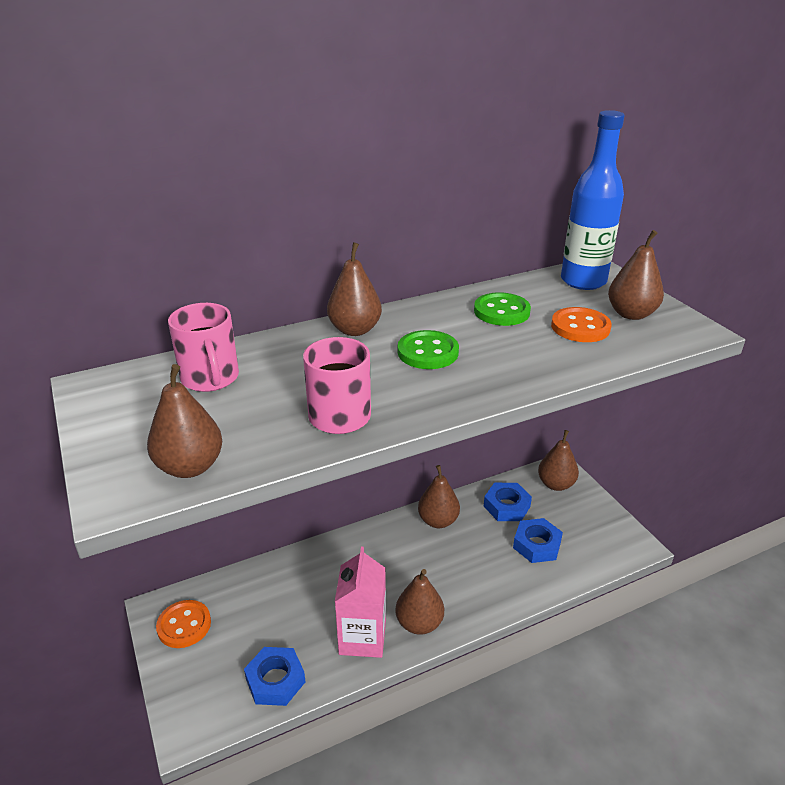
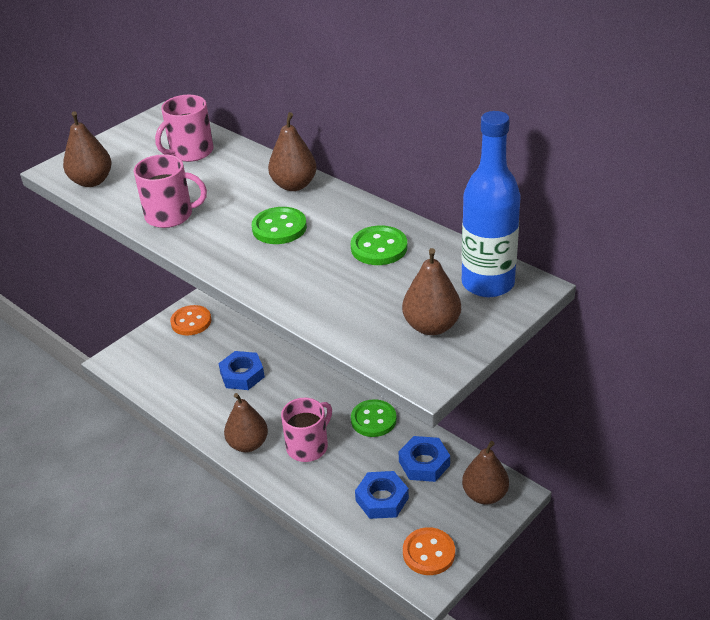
camera: 70 degrees right, 5 degrees up
(275, 680) = (164, 385): blue nut -> blue nut (242, 375)
(362, 638) = (219, 416): pink carton -> none
(438, 521) = (373, 420): brown pear -> green button
(447, 576) = (308, 446): none -> pink mug
(580, 327) = (379, 298): orange button -> orange button (428, 553)

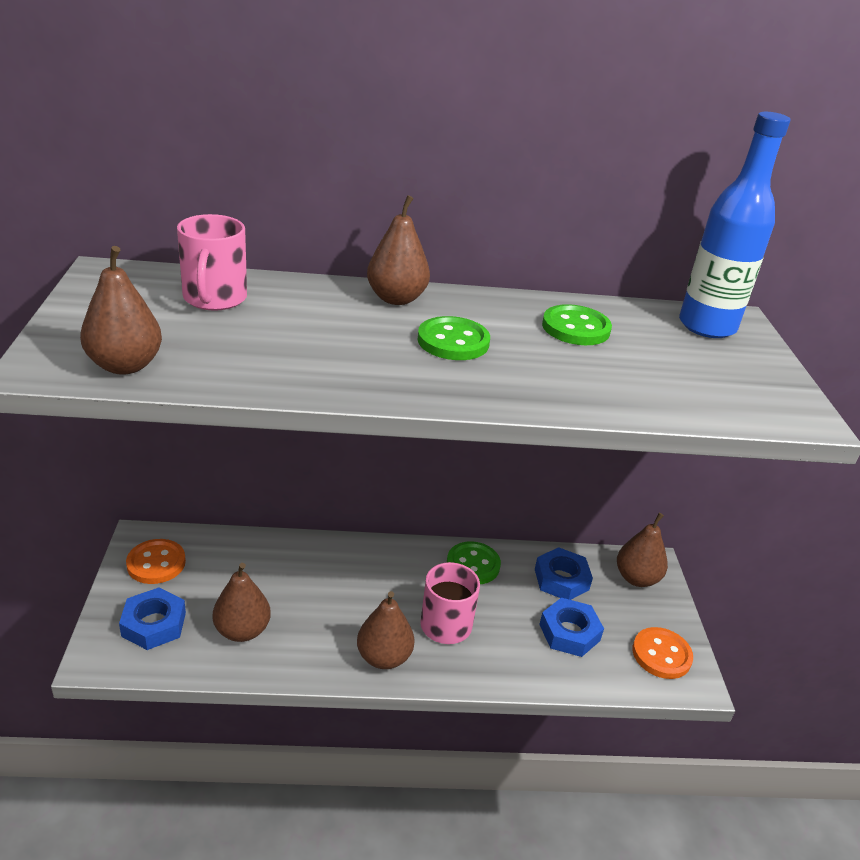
camera: 50 degrees left, 5 degrees down
(170, 215) = (306, 369): pink mug -> none
(242, 375) = (289, 590): blue nut -> blue nut (154, 624)
(431, 326) = (733, 375): brown pear -> brown pear (242, 630)

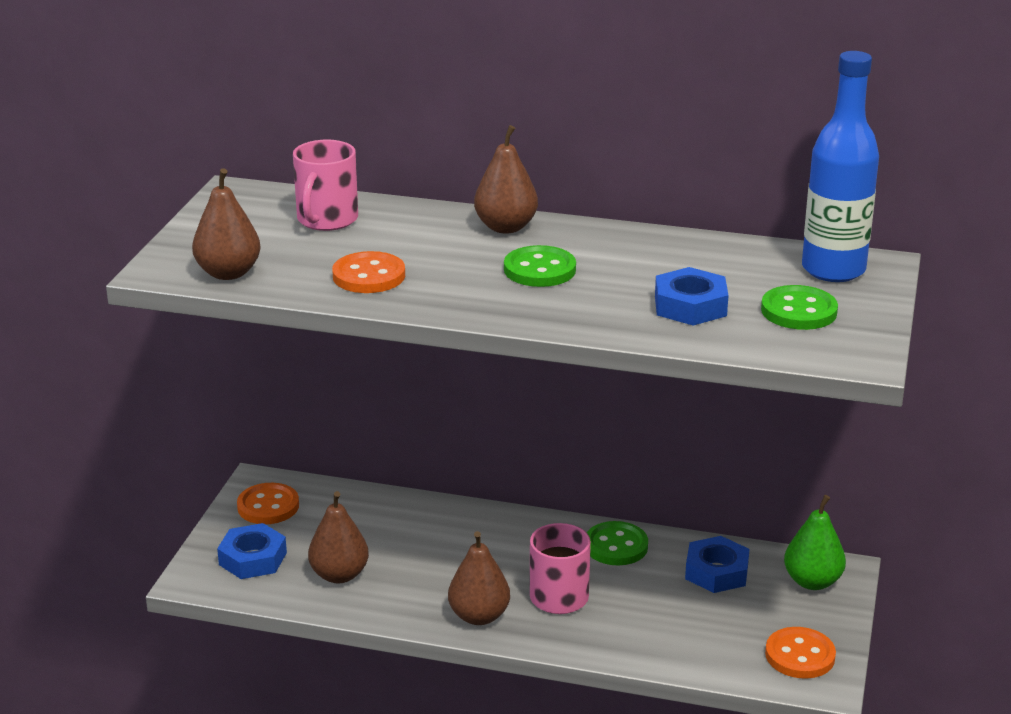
camera: 20 degrees right, 5 degrees down
(284, 359) = (369, 276): none -> orange button
(569, 632) = (699, 621): blue nut -> blue nut (690, 306)
(575, 328) = (679, 264): green button -> green button (799, 311)
(636, 578) = (812, 581): brown pear -> green pear

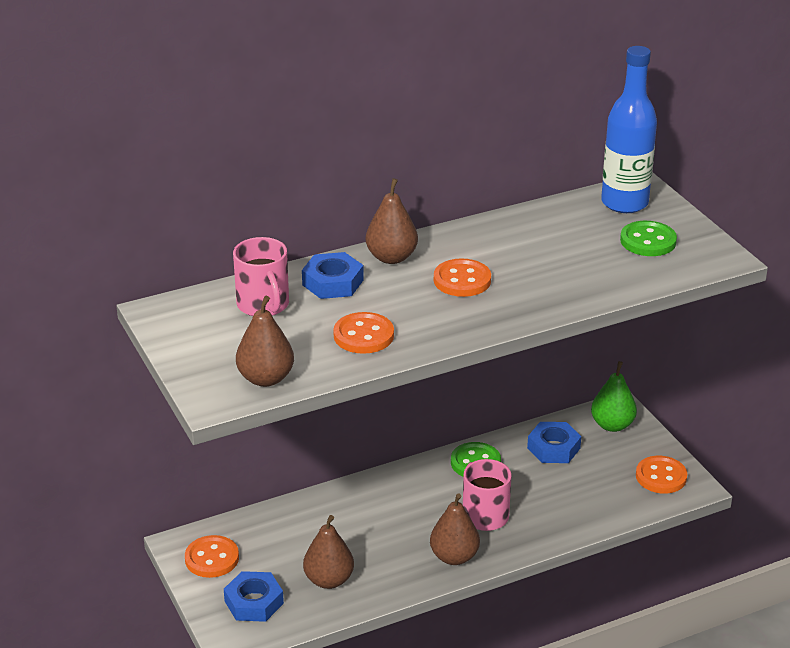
camera: 40 degrees left, 5 degrees up
(539, 270) = (462, 280): green button -> orange button
(690, 306) = (586, 265): blue nut -> blue nut (333, 282)

